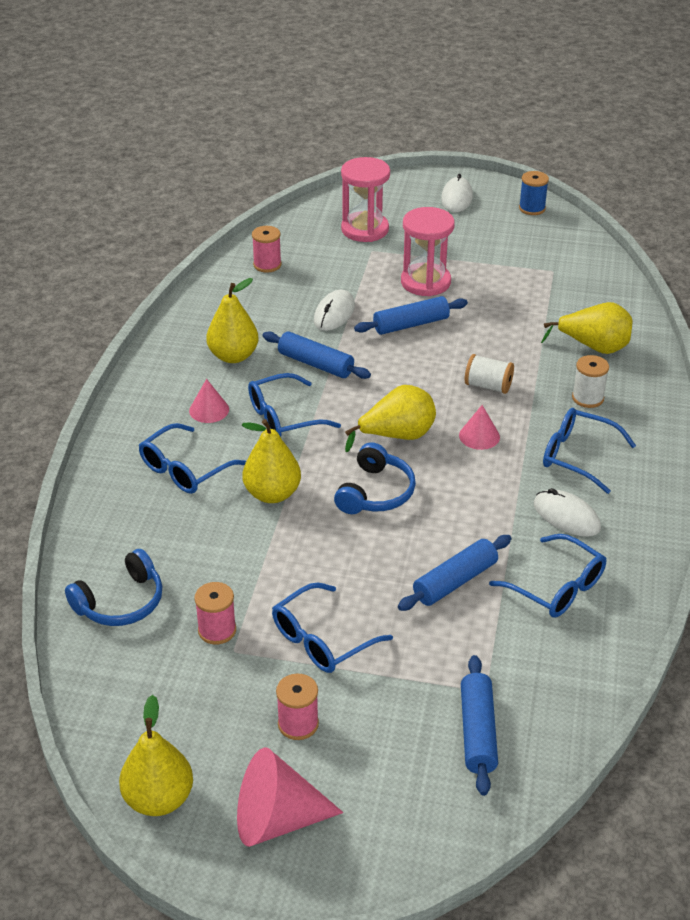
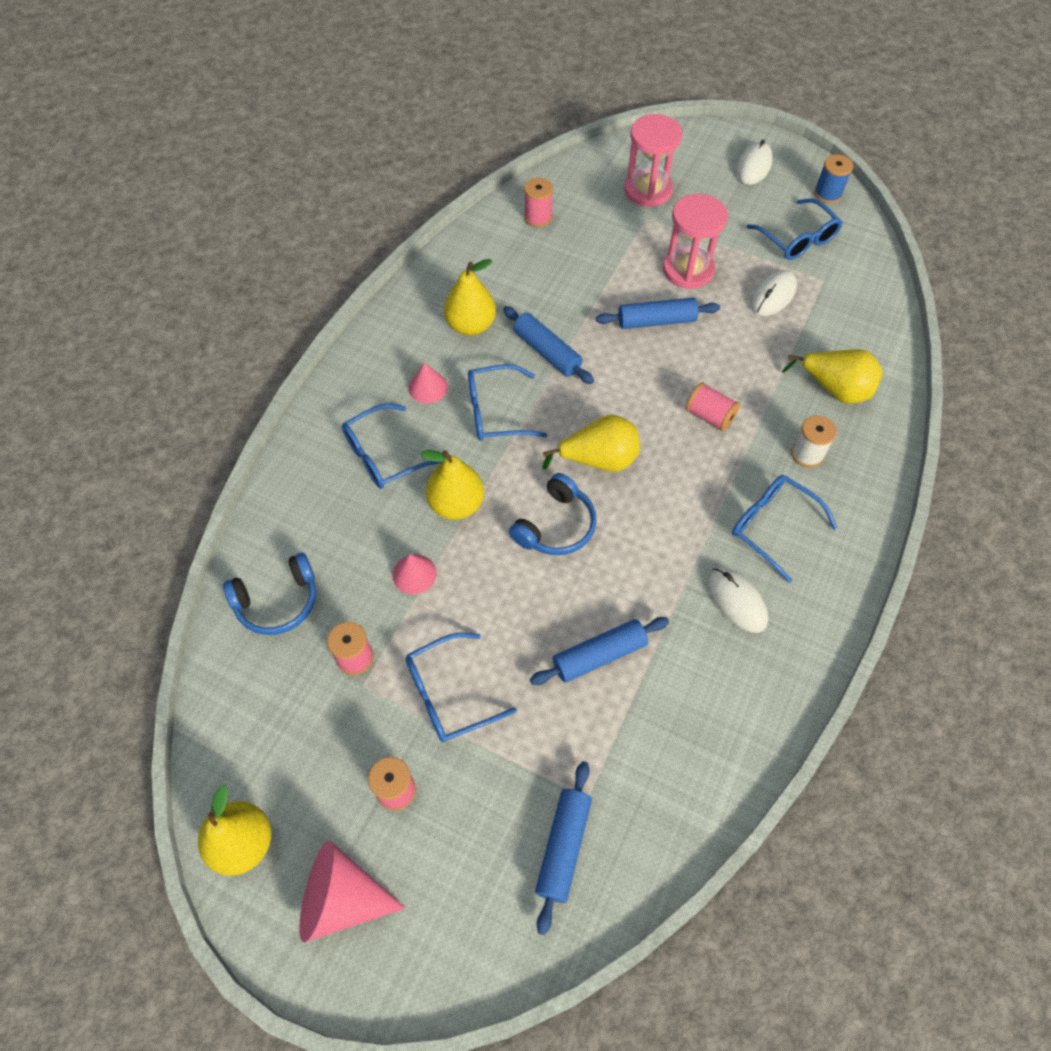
camera: 15 degrees right, 20 degrees up
(334, 313) = (584, 292): white mouse -> white mouse (773, 296)
(479, 436) = (680, 478): pink cone -> pink cone (414, 574)
(488, 386) = (709, 416): white spool -> pink spool
(557, 587) = (698, 689): blue glasses -> blue glasses (797, 239)

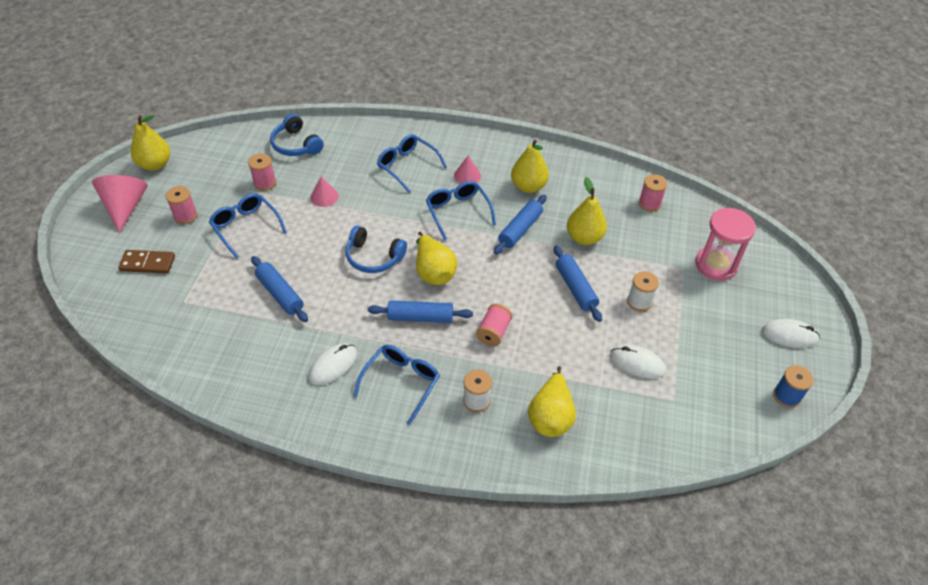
camera: 75 degrees right, 10 degrees down
(456, 504) = (379, 206): yellow pear -> yellow pear (584, 238)
(492, 855) = (147, 263): none -> brown domino
(563, 847) = (152, 295): blue rolling pin -> blue rolling pin (420, 317)
(688, 269) = (639, 302): pink hourglass -> white spool
(797, 239) = (714, 376): blue glasses -> none

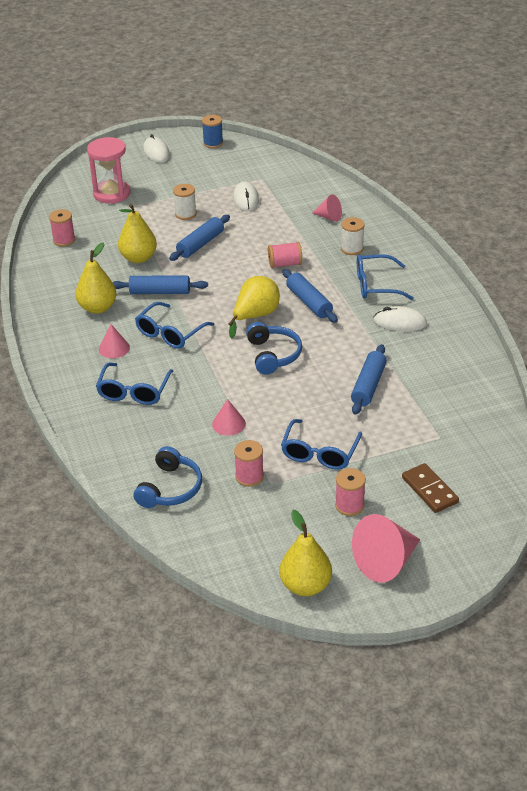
camera: 120 degrees left, 10 degrees down
(550, 416) = (329, 217): yellow pear -> pink cone

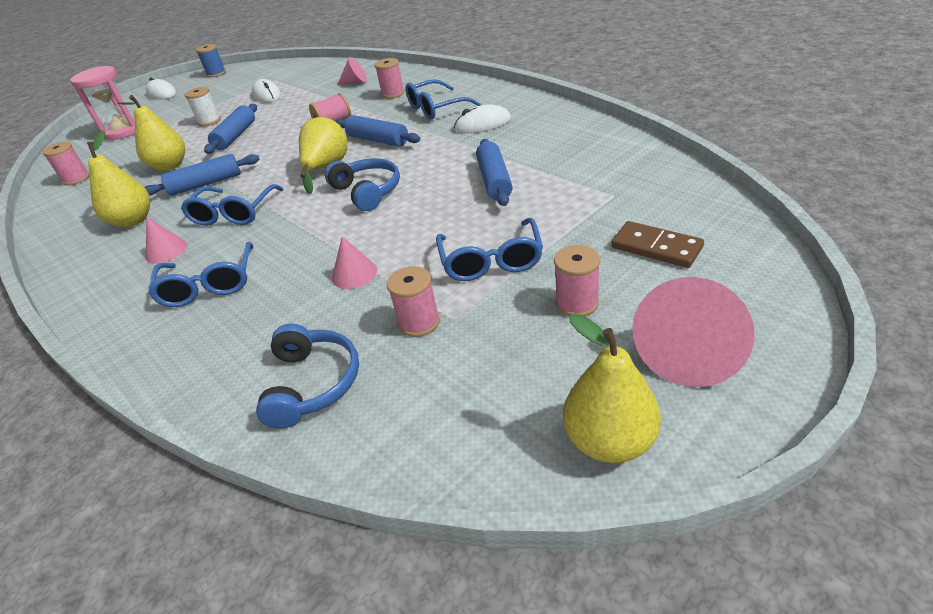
camera: 20 degrees left, 0 degrees up
(352, 249) = (393, 94): white spool -> pink spool

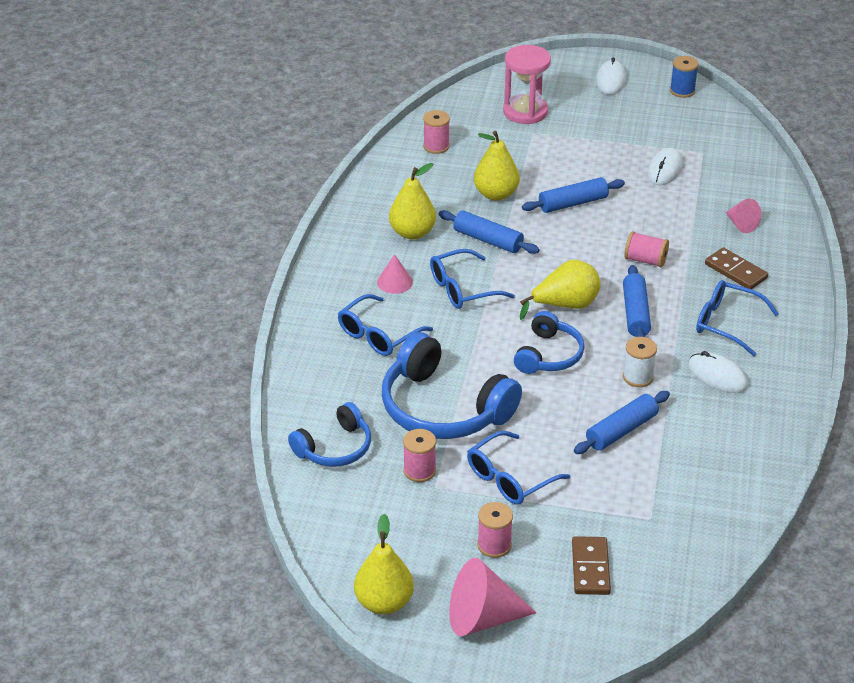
camera: 50 degrees right, 0 degrees up
(209, 121) = (584, 163): white spool -> white spool (638, 377)
(354, 274) = (443, 408): pink cone -> blue headphones
(393, 94) = (735, 271): pink spool -> brown domino

